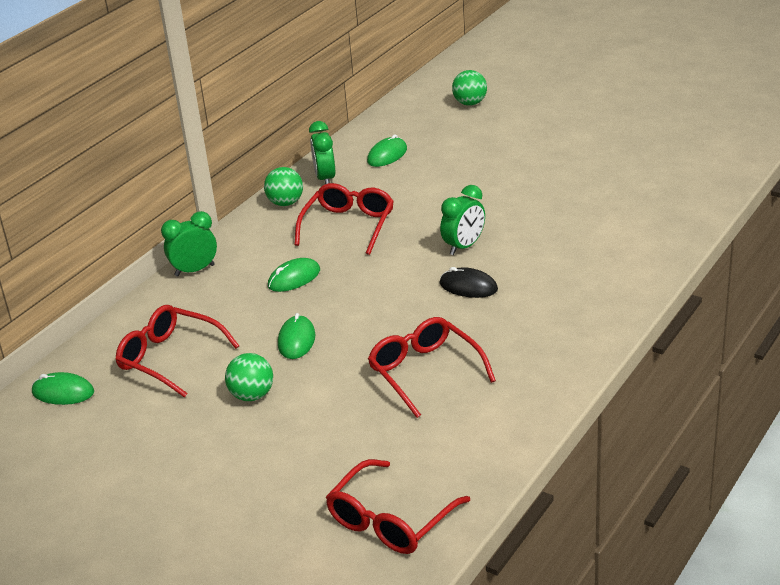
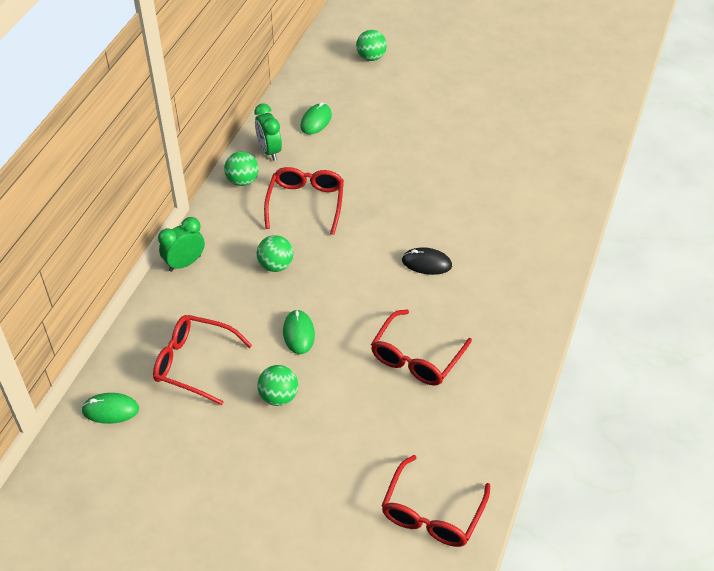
camera: 15 degrees left, 15 degrees up
(294, 278) = (276, 265): green mouse -> green ball
(425, 372) = (416, 358): red glasses -> red glasses turned 105 degrees counterclockwise
(464, 247) = (411, 220): green clock -> none

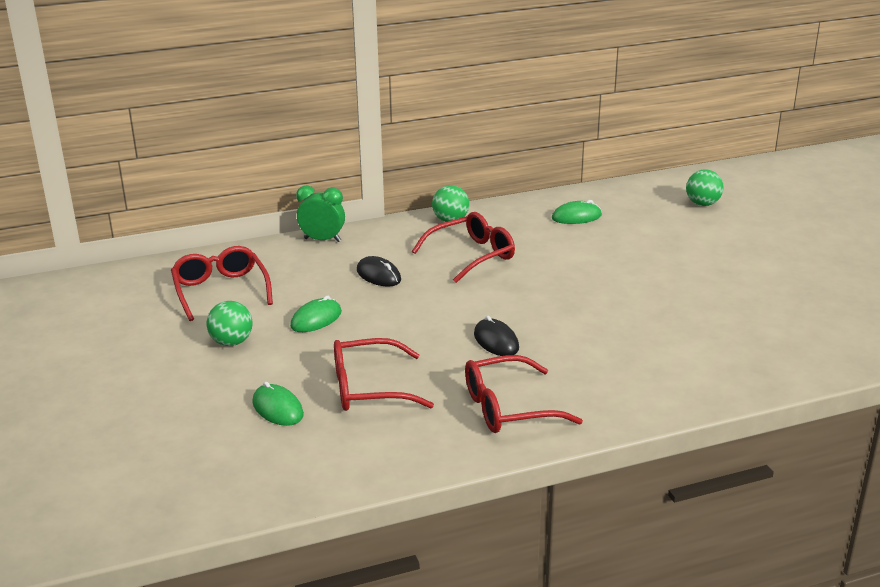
camera: 50 degrees right, 20 degrees down
(110, 410) = (130, 281): green mouse -> green mouse (277, 408)
(269, 151) = (504, 215): green clock -> none
(276, 265) = (378, 275): green ball -> black mouse
(432, 513) = (184, 483): red glasses -> red glasses (508, 408)

